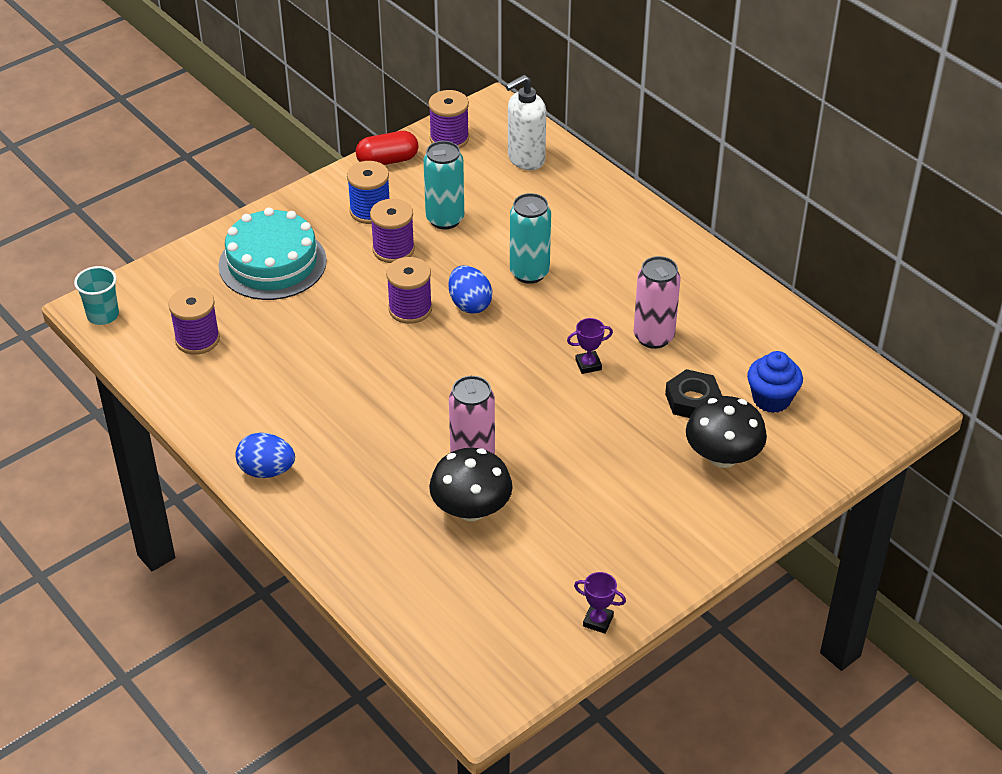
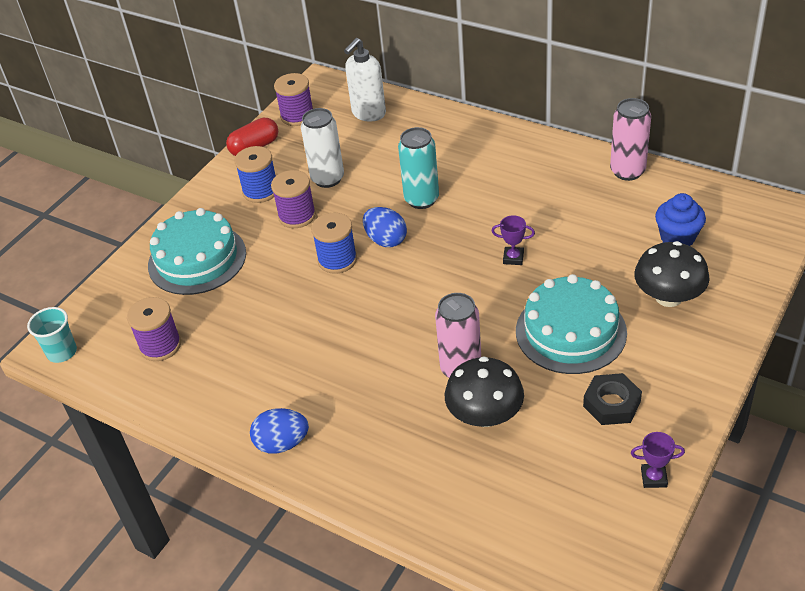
camera: 15 degrees left, 0 degrees up
(410, 309) = (337, 260): purple spool -> blue spool
(445, 219) = (327, 179): turquoise can -> white can
(588, 365) = (513, 258): purple trophy -> purple trophy turned 45 degrees clockwise
(602, 458) = (570, 331): none -> turquoise cake
(653, 337) = (553, 219): pink can -> pink can (627, 171)
(692, 400) = (615, 259): black nut -> black nut (612, 404)

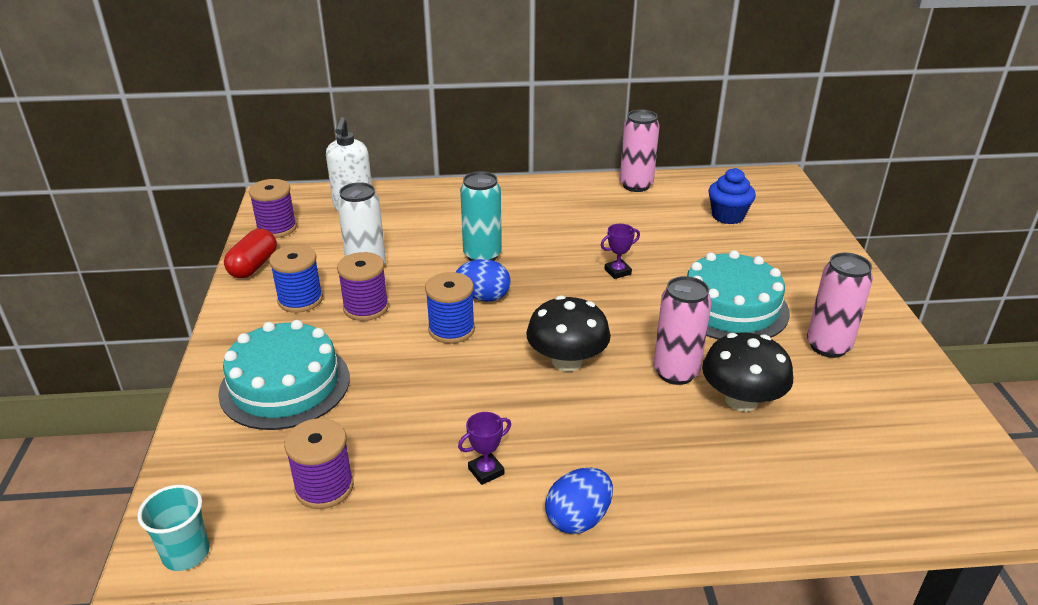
camera: 40 degrees left, 10 degrees down
(612, 404) = (828, 346): black nut -> pink can
(654, 478) = (927, 386): purple trophy -> purple trophy (486, 471)
(668, 297) = (772, 256): black mushroom -> black mushroom (567, 361)

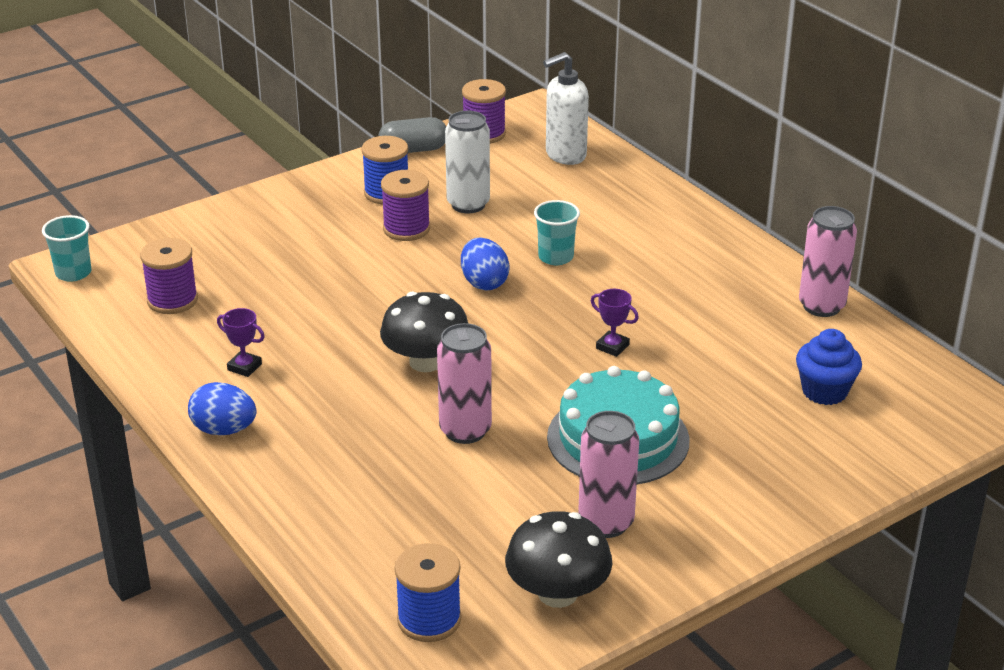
camera: 60 degrees right, 0 degrees up
(253, 266) = (413, 150): red capsule -> grey capsule
(285, 385) = (270, 235): turquoise cake -> none
(451, 329) = (416, 284): blue spool -> blue spool (429, 619)
(482, 255) = (555, 257): turquoise can -> turquoise cup
(741, 400) = (456, 482): black mushroom -> black mushroom (557, 593)

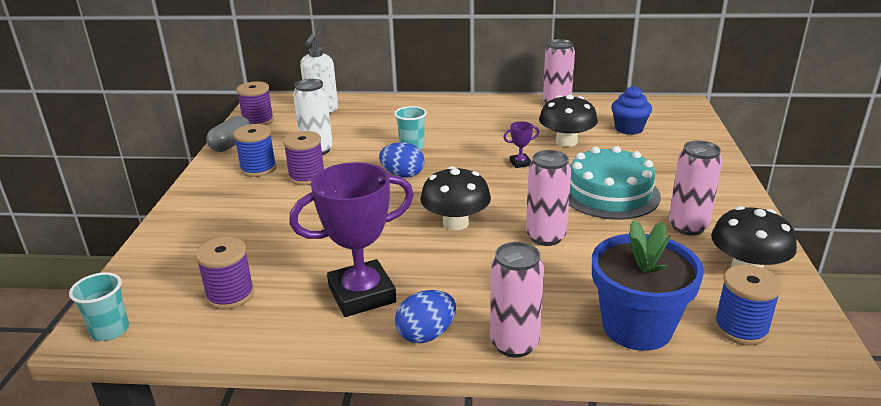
camera: 50 degrees left, 5 degrees down
(244, 367) = (362, 294): purple trophy -> purple trophy, size x2.41
(259, 485) = (514, 344): none -> pink can
(361, 549) = (637, 327): none -> blue flower pot
(715, 357) = (566, 142): none -> black mushroom

